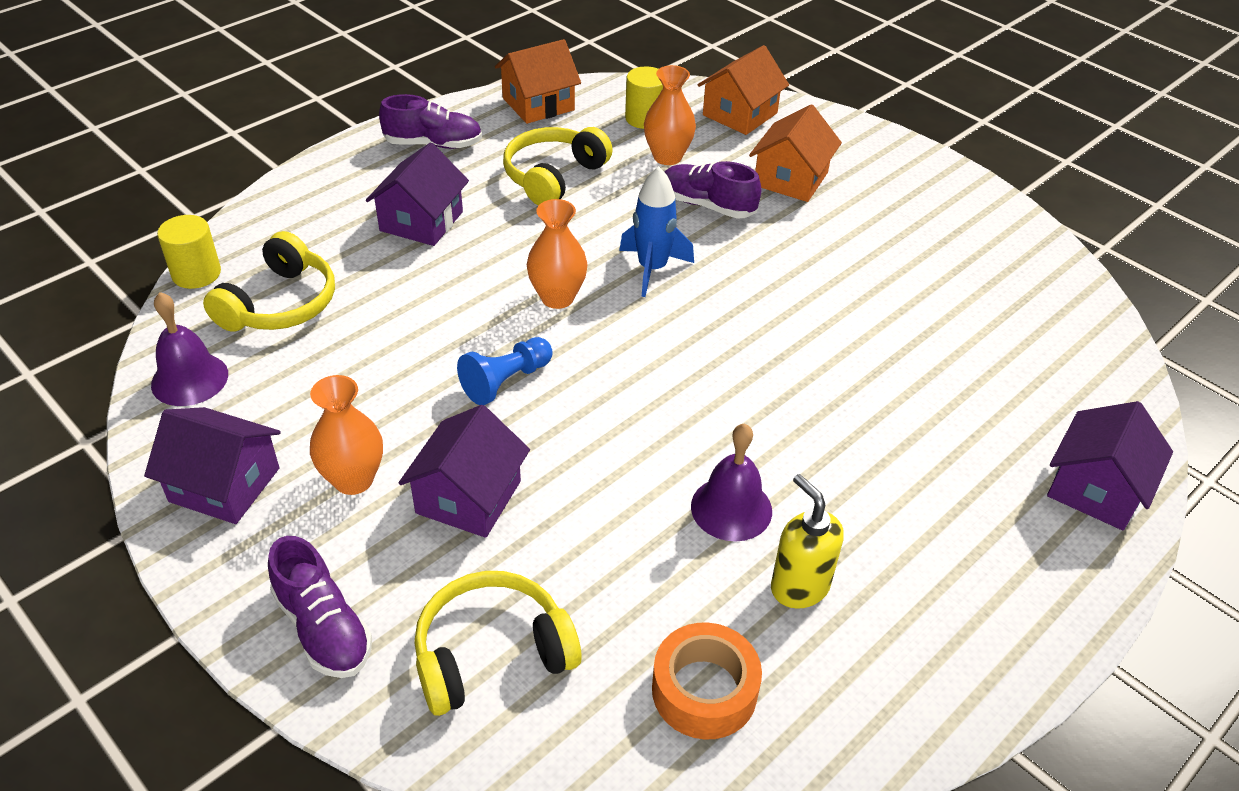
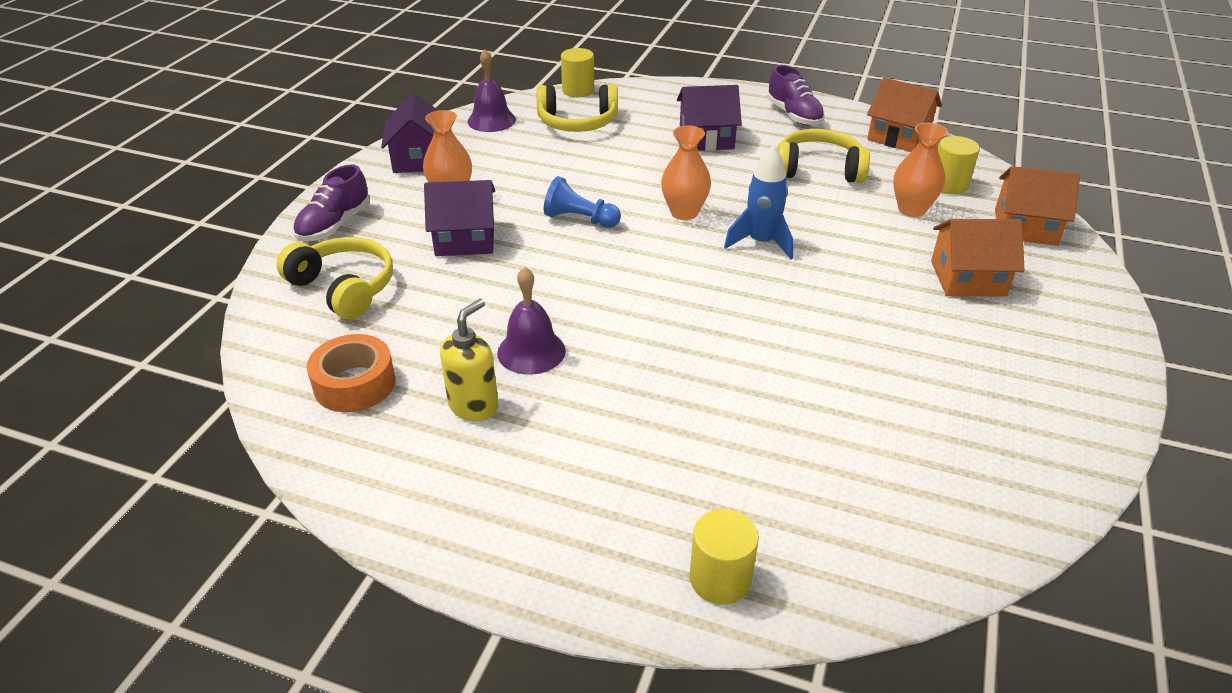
camera: 65 degrees right, 5 degrees down
(707, 205) = (872, 245): purple shoe -> none
(1096, 488) = (720, 579): purple house -> yellow cylinder

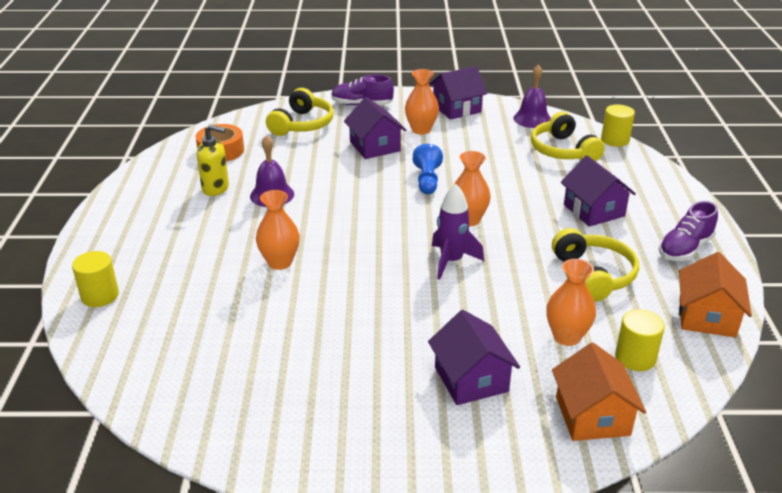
camera: 70 degrees right, 5 degrees down
(708, 372) = (280, 262): none -> orange vase
(761, 242) = (451, 261): blue rocket -> purple rocket
(968, 278) = (471, 379): orange house -> purple house

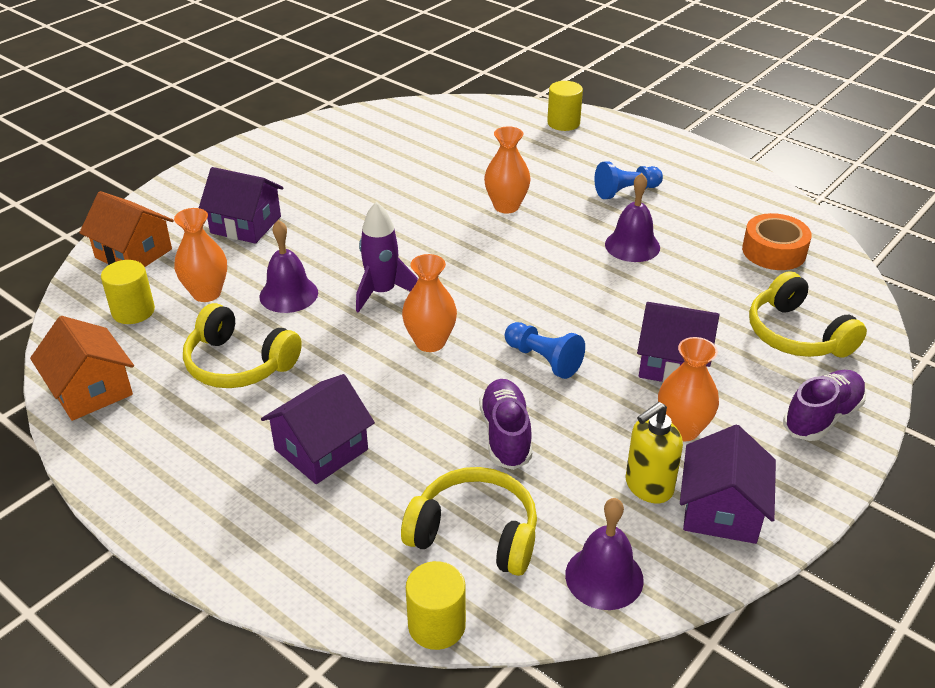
camera: 130 degrees right, 5 degrees up
(199, 222) = (625, 191): none -> blue pawn
(216, 188) = (683, 220): yellow soap dispenser -> yellow soap dispenser (648, 487)
(511, 298) = (288, 294): none -> purple bell
(594, 210) = (321, 449): purple house -> purple house turned 60 degrees counterclockwise
(685, 249) = (168, 465): purple shoe -> purple shoe (505, 435)

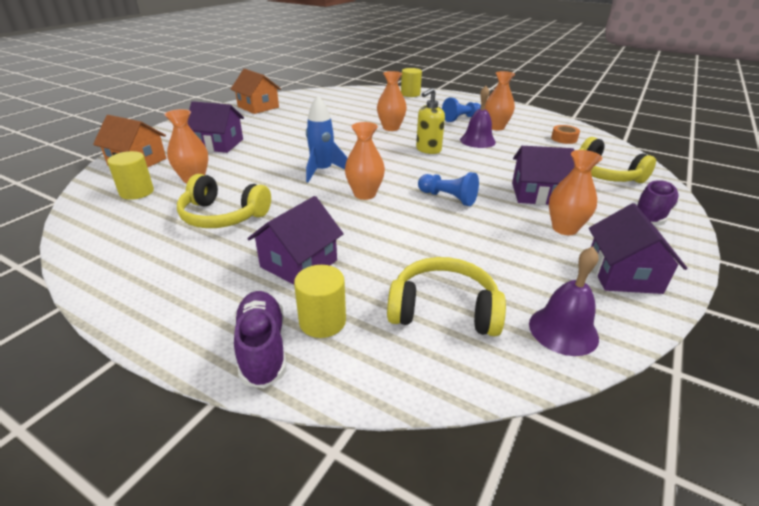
camera: 10 degrees left, 5 degrees down
(91, 390) = (99, 241): orange house -> orange house (258, 107)
(288, 294) = (255, 176): purple bell -> none
(382, 292) = (322, 171): purple rocket -> blue rocket
(436, 625) = (438, 387): yellow cylinder -> yellow cylinder (322, 321)
(505, 435) = (440, 242): purple shoe -> purple shoe (262, 348)
(648, 487) = (561, 265): yellow soap dispenser -> yellow soap dispenser (428, 150)
(674, 216) = (496, 127): none -> orange vase
(774, 251) = (564, 139): orange tape -> orange tape, size x0.64

